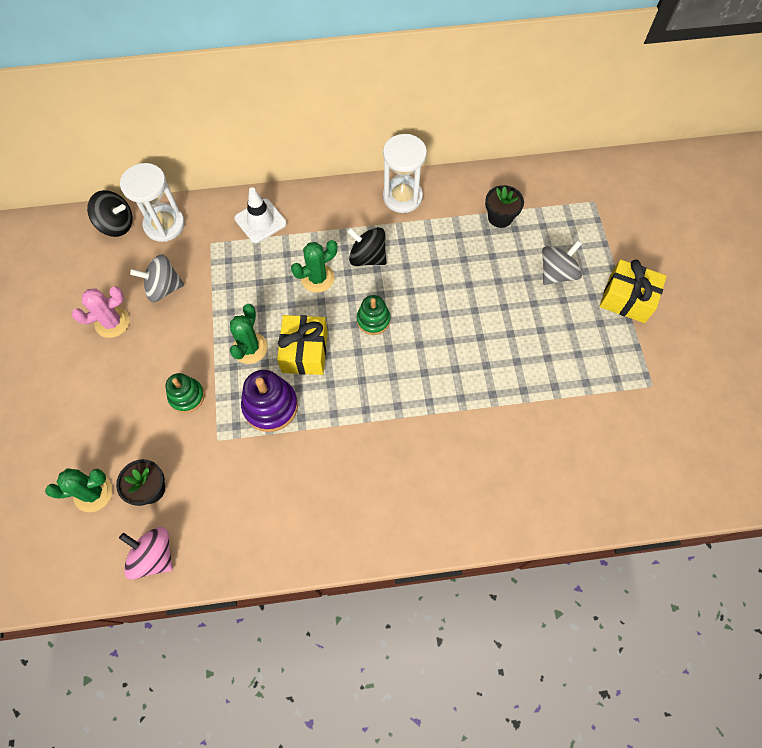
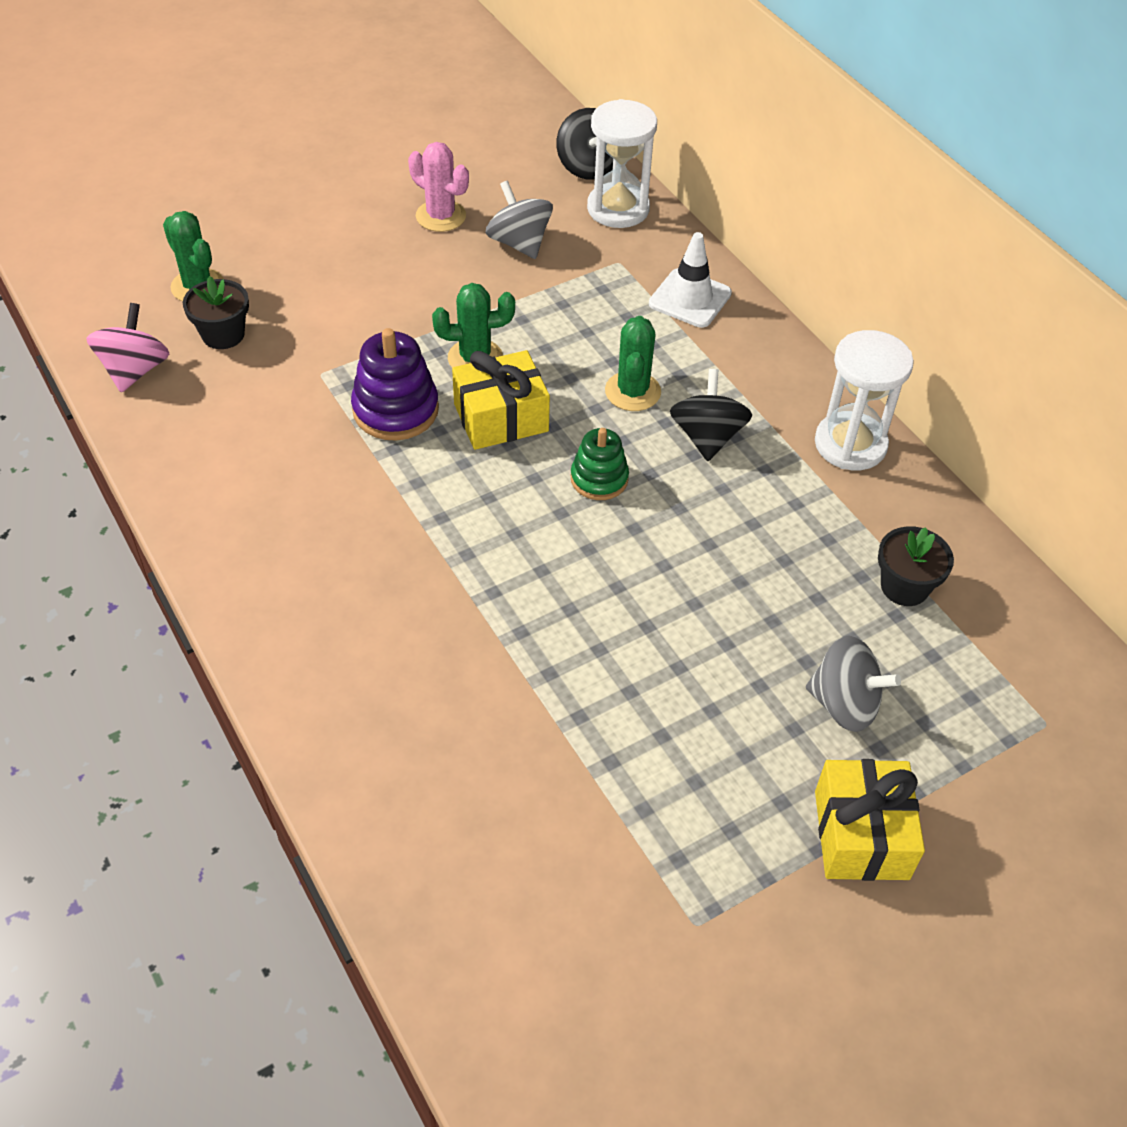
camera: 65 degrees right, 15 degrees down
(187, 396) = (369, 322): green stacking toy -> none
(317, 278) = (632, 391): green cactus -> green cactus turned 60 degrees clockwise

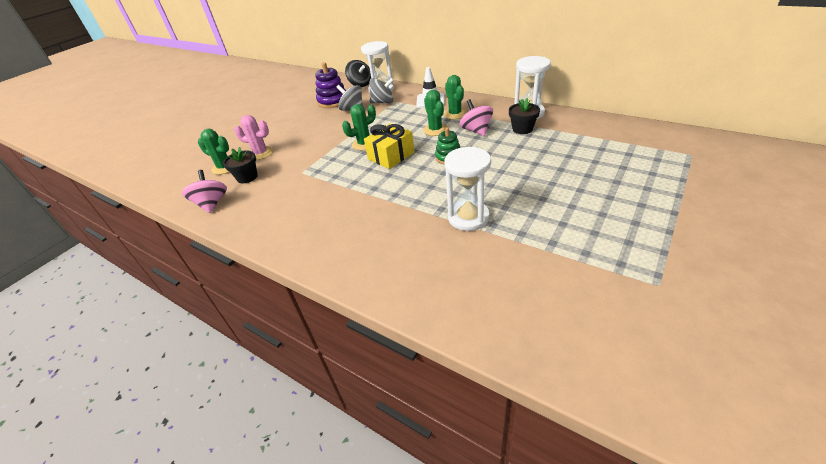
camera: 20 degrees left, 10 degrees down
(395, 410) = (344, 170): purple stacking toy -> purple stacking toy (333, 101)
(441, 216) = (315, 113): pink cactus -> pink cactus (261, 153)
(522, 636) = (468, 217): none -> white hourglass
(705, 366) = (455, 114): none -> green cactus
(707, 437) = (476, 130): black spinning top -> pink spinning top
(844, 704) = (617, 181): grey spinning top -> grey spinning top (383, 102)
(861, 834) = (678, 218): yellow gift -> none
(904, 587) = (594, 140): black flower pot -> black flower pot (522, 129)

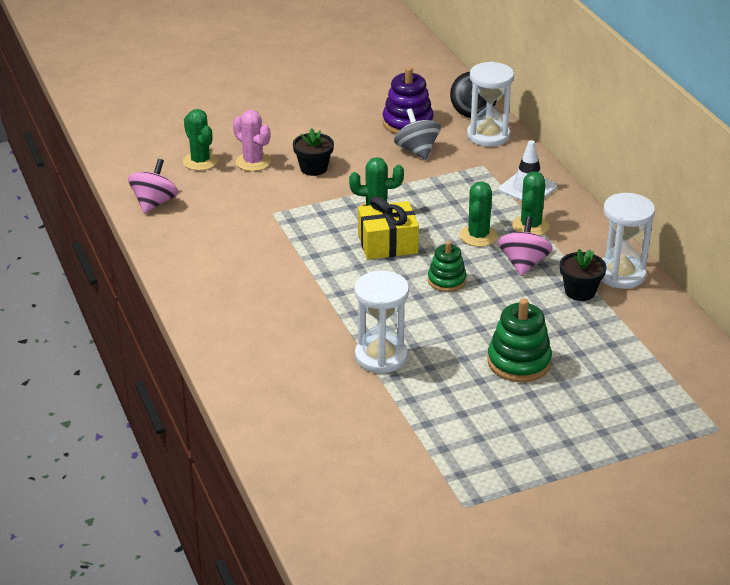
camera: 30 degrees right, 5 degrees down
(247, 177) = (213, 188): black flower pot -> black flower pot (313, 168)
(383, 102) = (466, 159): grey spinning top -> none
(547, 177) = (519, 362): none -> green stacking toy

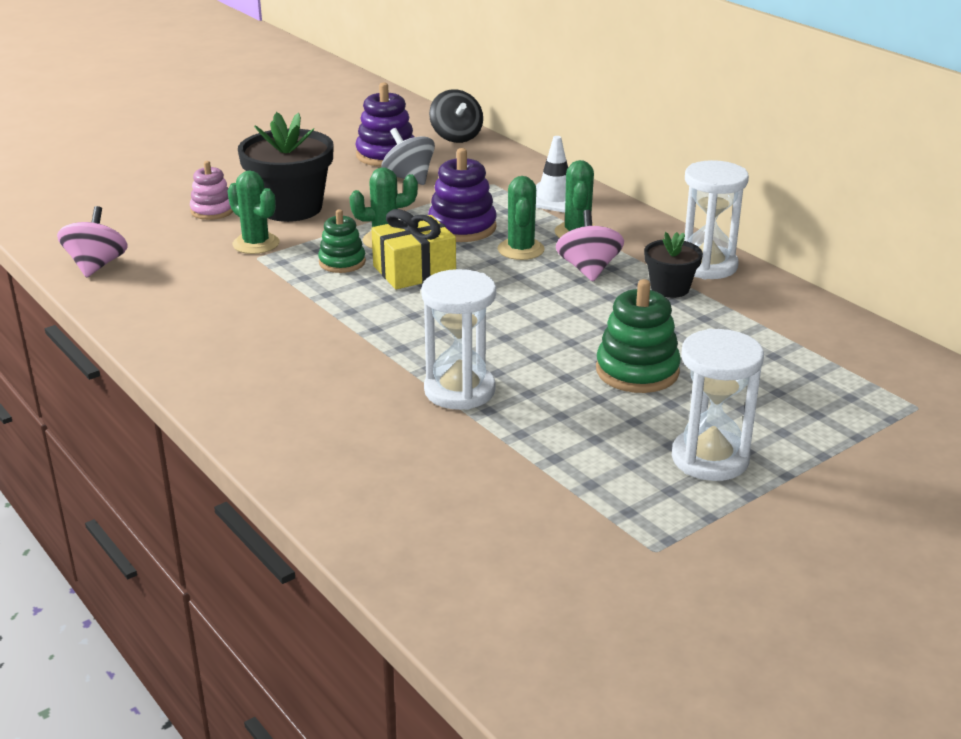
camera: 15 degrees left, 5 degrees down
(200, 161) = (144, 217): green cactus -> green cactus (256, 244)
(253, 162) = (212, 211): pink cactus -> pink stacking toy
(313, 168) = (291, 208): black flower pot -> black flower pot, size x1.82
(440, 207) = (462, 227): none -> purple stacking toy
(446, 280) = (504, 298): green stacking toy -> green stacking toy (342, 262)
(488, 135) = (485, 156): white hourglass -> white hourglass (710, 458)

